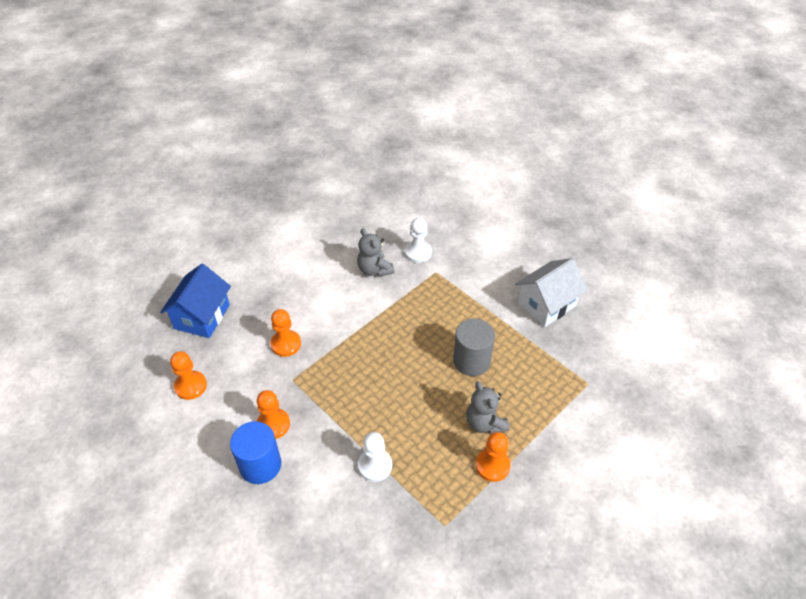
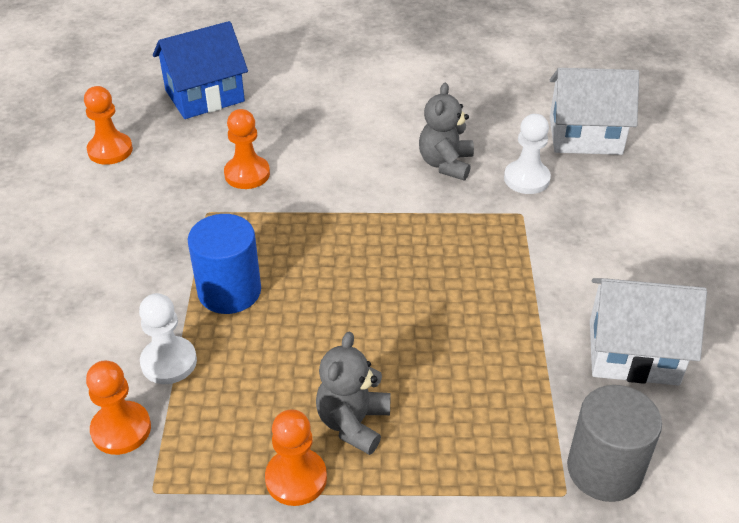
camera: 45 degrees right, 5 degrees down
(260, 465) = (68, 268): blue cylinder -> blue cylinder (229, 291)
(273, 424) = (131, 240): orange pawn -> orange pawn (121, 429)
(417, 213) = (585, 136): none -> white house
(471, 361) = (433, 341): grey cylinder -> grey cylinder (604, 470)

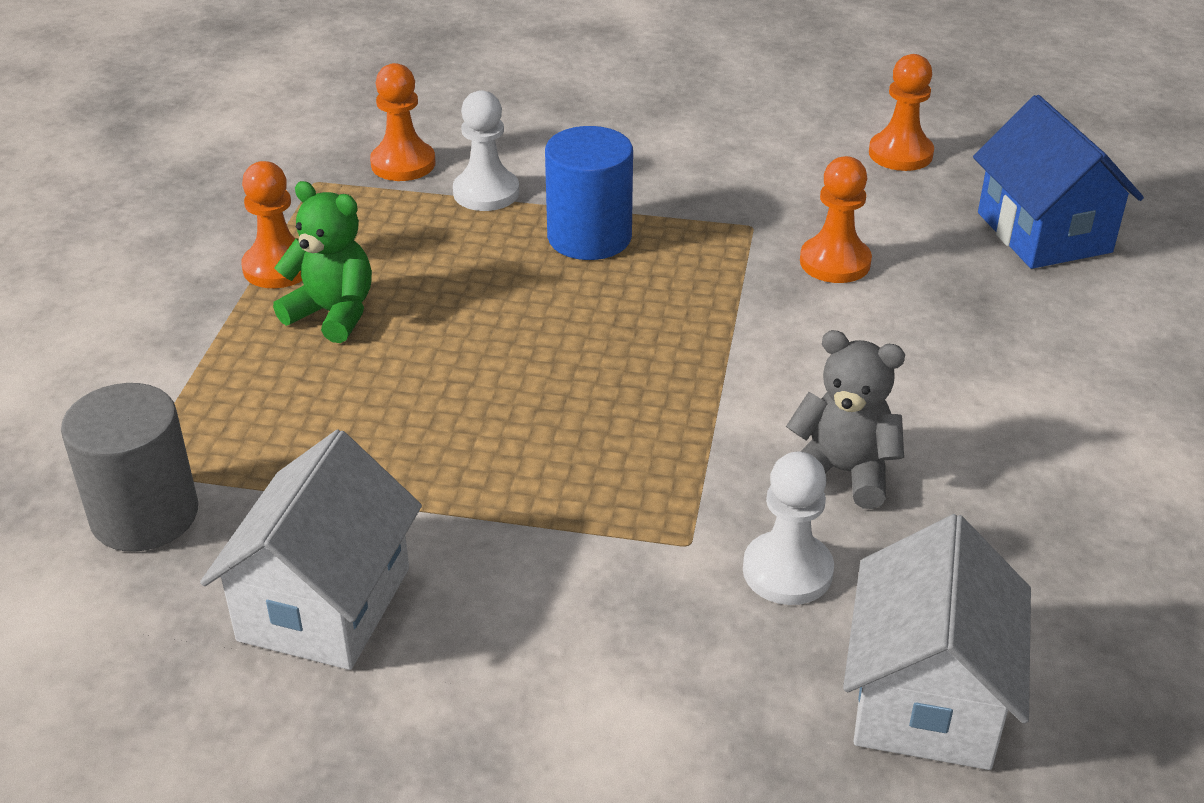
camera: 100 degrees right, 5 degrees down
(353, 423) = (333, 314): grey teddy bear -> green teddy bear

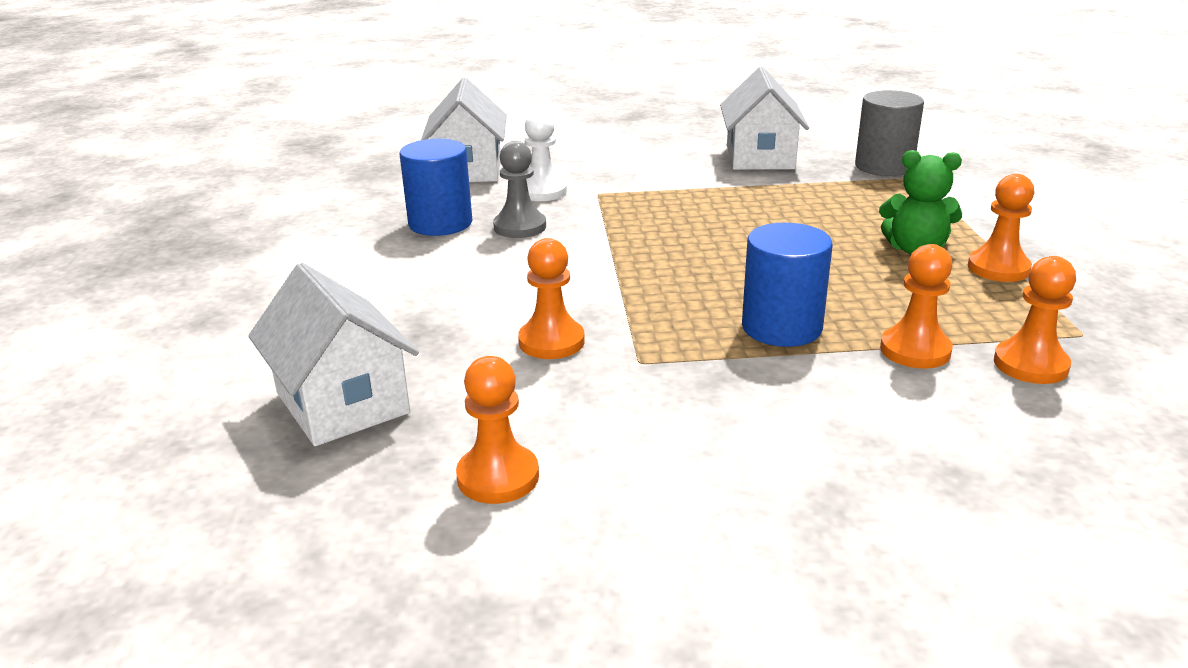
camera: 165 degrees right, 10 degrees down
(486, 193) = (915, 350): white pawn -> orange pawn
(843, 472) = (520, 227): grey teddy bear -> grey pawn
(972, 509) = (440, 223): none -> blue cylinder
(1044, 232) = (342, 403): blue house -> white house

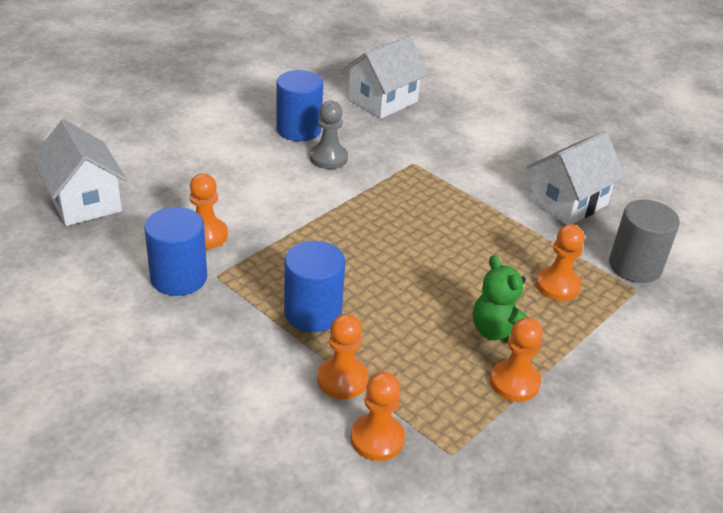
camera: 45 degrees right, 10 degrees up
(342, 403) = (84, 201): white house -> white house turned 45 degrees counterclockwise
(498, 477) = (65, 279): orange pawn -> orange pawn (557, 285)
(542, 192) = (387, 142): white pawn -> none
(611, 388) = (179, 277): none -> blue cylinder

